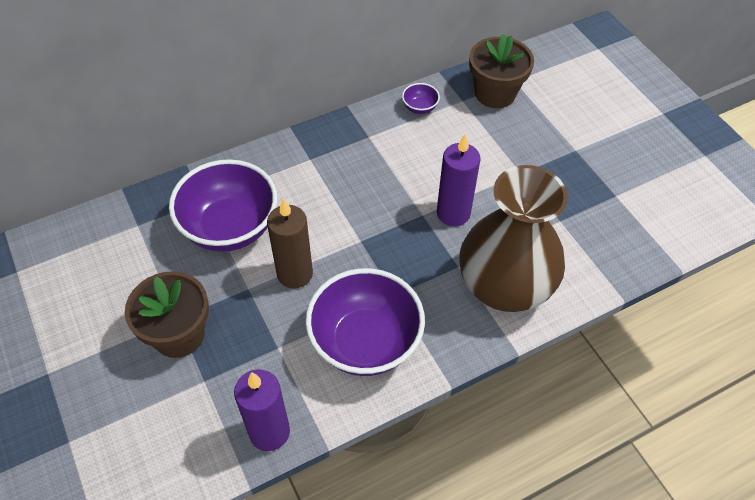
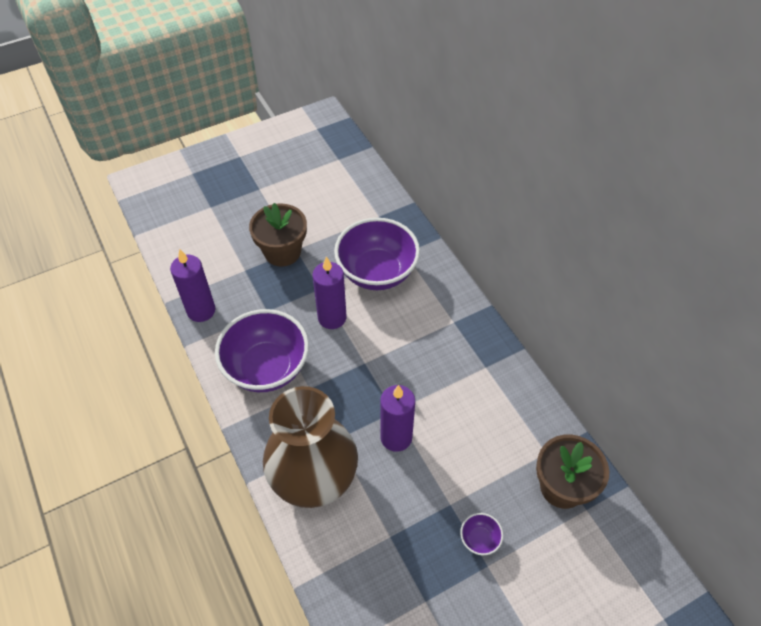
camera: 90 degrees right, 0 degrees up
(295, 274) = (332, 318): brown candle -> purple candle
(420, 108) = (529, 412): purple bowl -> purple bowl (479, 539)

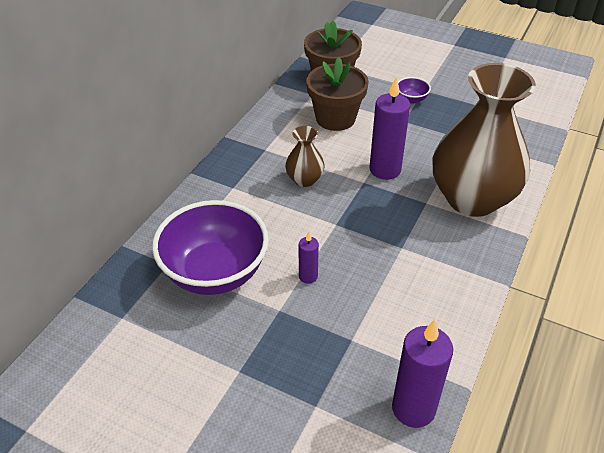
camera: 125 degrees left, 10 degrees down
(267, 368) = (416, 293): purple bowl -> none
(282, 252) = (254, 383): brown flower pot -> brown flower pot (335, 118)
(332, 318) = (308, 276): purple candle -> purple candle, size x0.52
(427, 372) = (304, 179): none -> brown vase

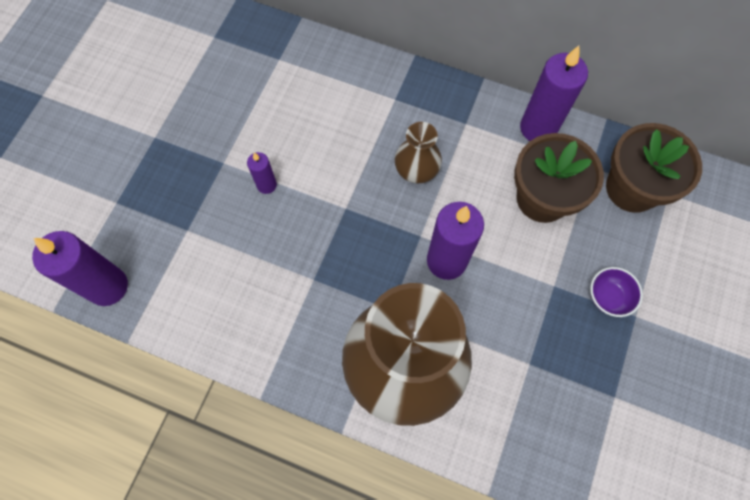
camera: 85 degrees right, 25 degrees up
(215, 272) = (269, 100): purple bowl -> none
(276, 114) = (538, 128): none -> purple candle

